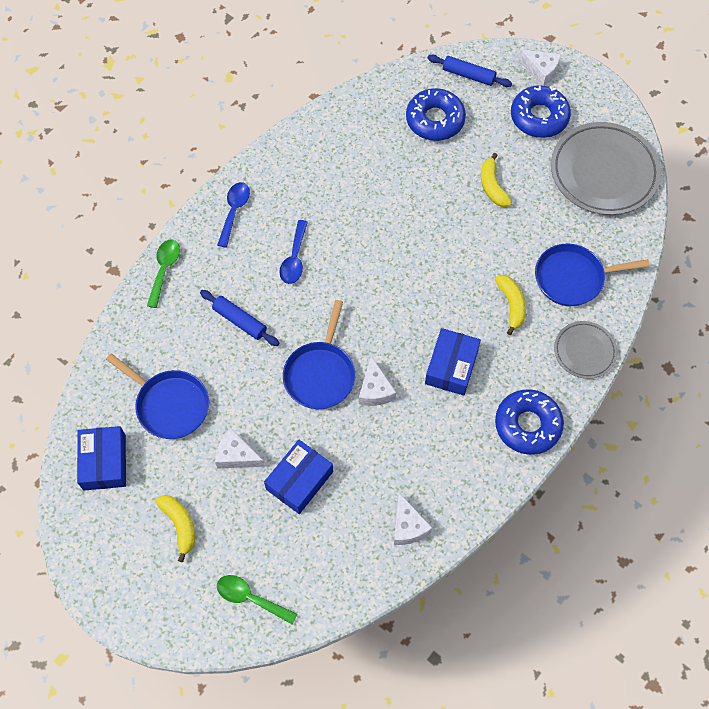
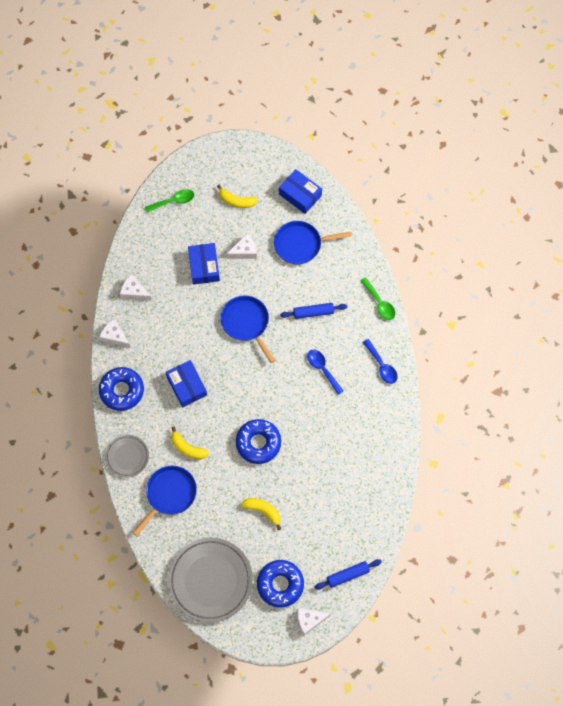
camera: 135 degrees right, 5 degrees up
(375, 390) = (212, 340): white cheese -> white cheese (115, 336)
(435, 120) = (336, 524): blue donut -> blue donut (258, 443)

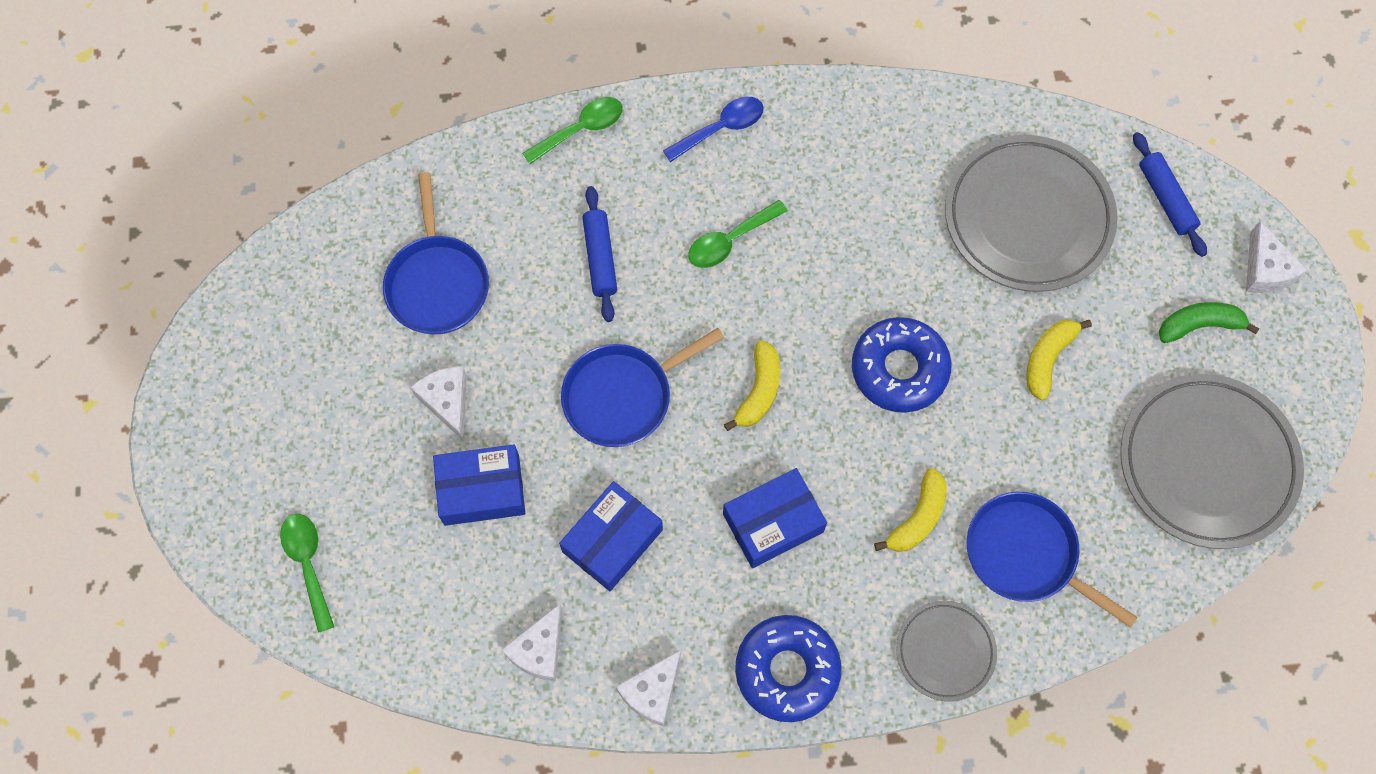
camera: 90 degrees left, 0 degrees up
(236, 201) = (319, 420): yellow banana -> yellow banana (759, 391)
(280, 584) = (1199, 325): blue donut -> green banana
(300, 195) = (315, 283): blue box -> blue box (612, 540)
(322, 369) = (730, 241): blue spoon -> green spoon
(336, 507) = (1028, 218): none -> grey plate

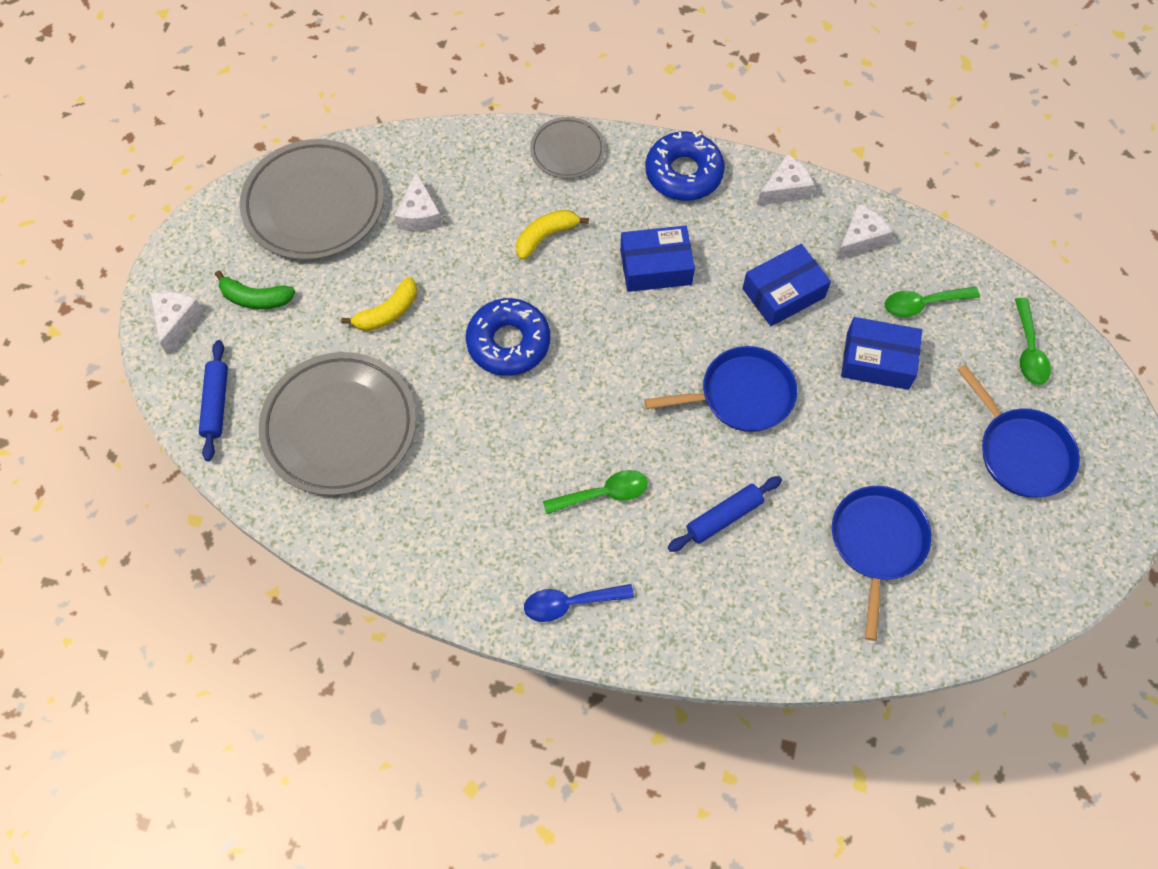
camera: 160 degrees left, 5 degrees down
(447, 402) = (890, 438): white cheese -> white cheese (419, 214)
(581, 129) = (703, 649): green spoon -> green spoon (922, 304)
(600, 258) = (724, 517): blue rolling pin -> blue rolling pin turned 45 degrees clockwise
(759, 391) = (628, 363): yellow banana -> none
(1026, 554) = (479, 190): blue pan -> blue pan (1021, 452)

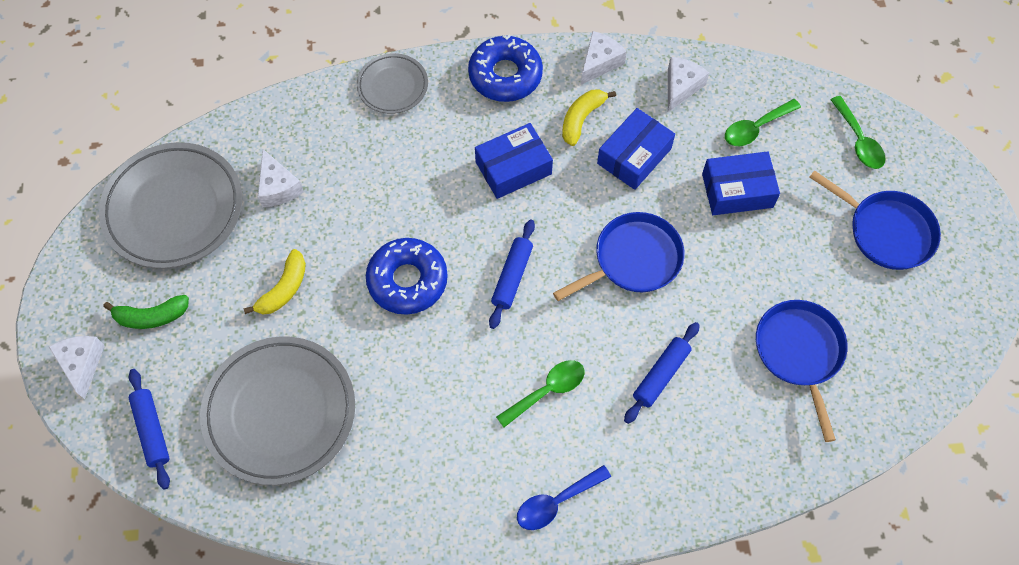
camera: 20 degrees left, 0 degrees up
(546, 236) = (403, 171): yellow banana -> yellow banana (581, 119)
(612, 372) = (512, 277): none -> blue rolling pin

